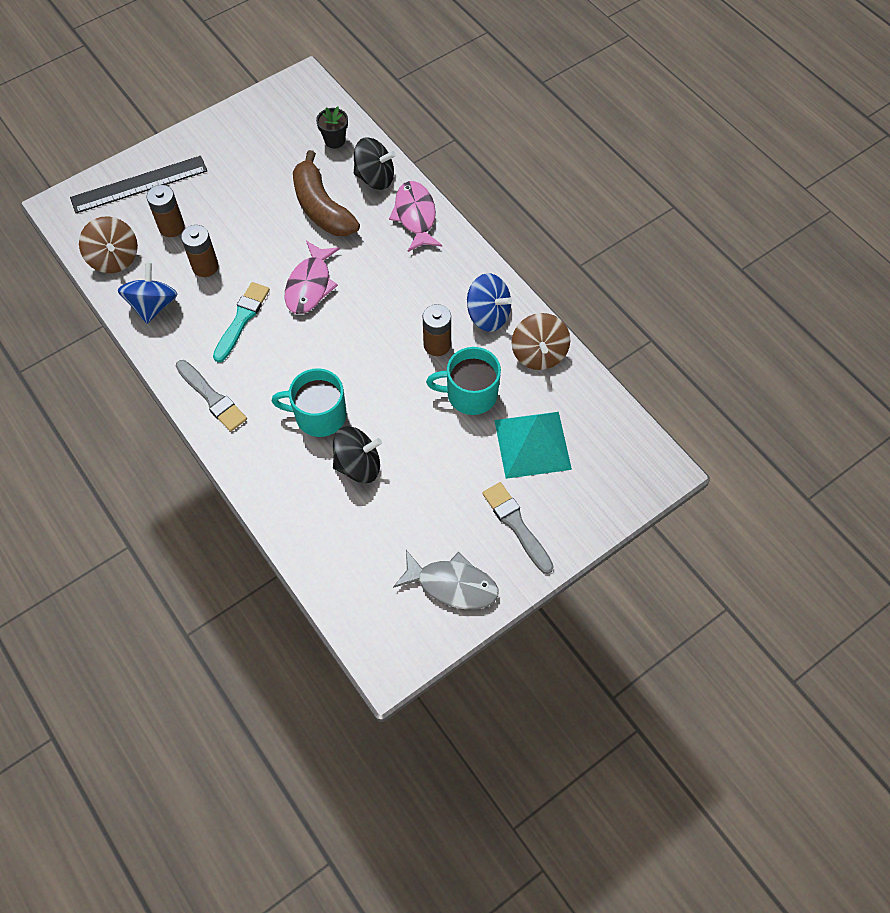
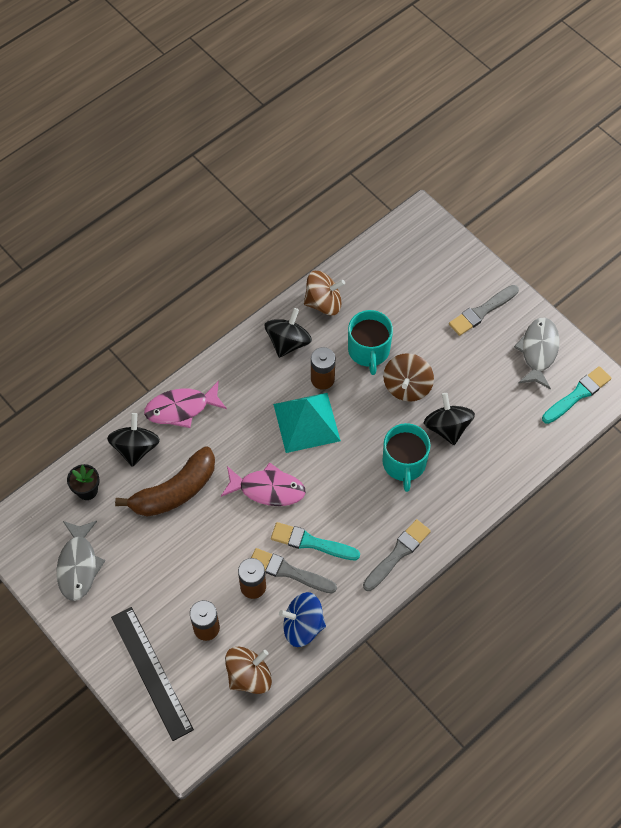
camera: 95 degrees left, 0 degrees up
(214, 298) = (289, 571): none -> grey brush
(258, 133) = (78, 565): none -> grey fish
(384, 623) = (577, 395): none -> turquoise brush
(418, 429) = (407, 386): none -> brown spinning top
(488, 315) = (288, 342): blue spinning top -> black spinning top
(532, 444) = (410, 304): turquoise pyramid -> turquoise pyramid (306, 422)

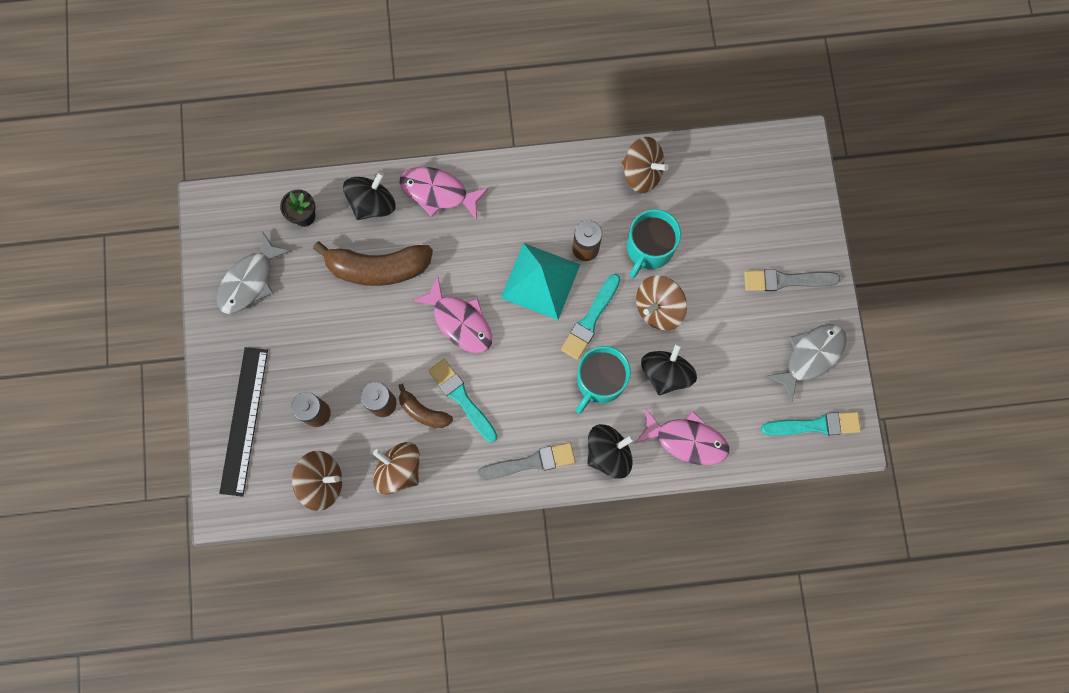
camera: 35 degrees right, 15 degrees up
(288, 342) = (580, 191): black spinning top -> black spinning top (608, 453)
(289, 571) = (423, 411): grey brush -> brown banana
(303, 626) = (399, 470): blue spinning top -> brown spinning top
(364, 425) = (590, 319): none -> turquoise brush
(497, 463) = (686, 440): none -> pink fish

